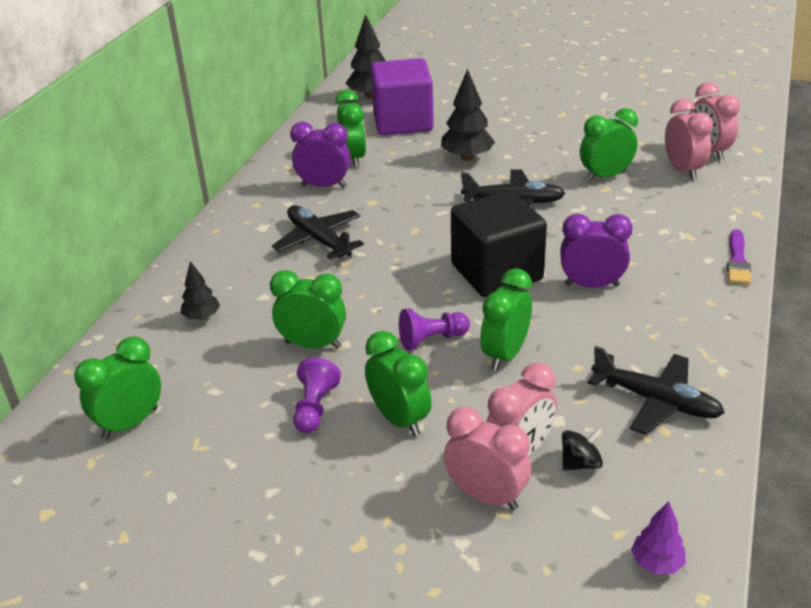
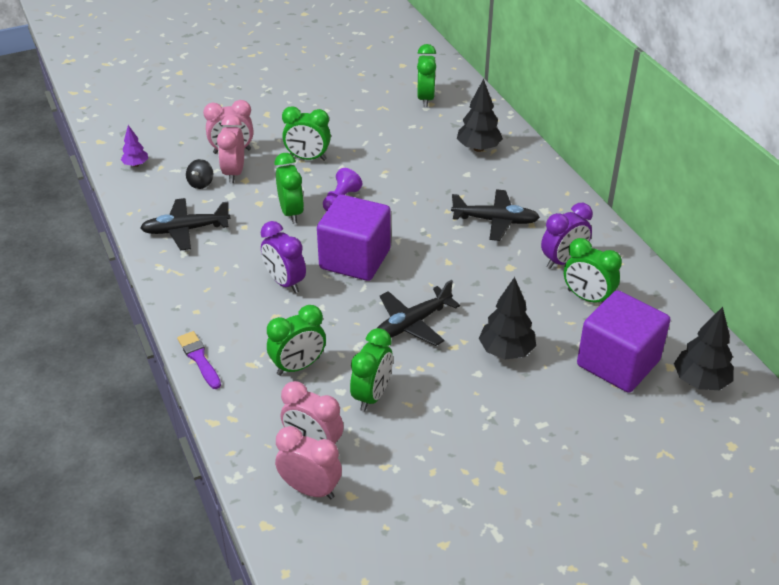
camera: 135 degrees right, 5 degrees up
(202, 317) = (478, 148): black tree -> black tree, size x1.71
(313, 345) = (399, 166): green clock -> green clock (298, 366)
(315, 407) = (354, 143): purple pawn -> none
(496, 272) = (355, 259): black cube -> purple cube
(591, 285) = (285, 282): purple clock -> purple clock turned 90 degrees clockwise

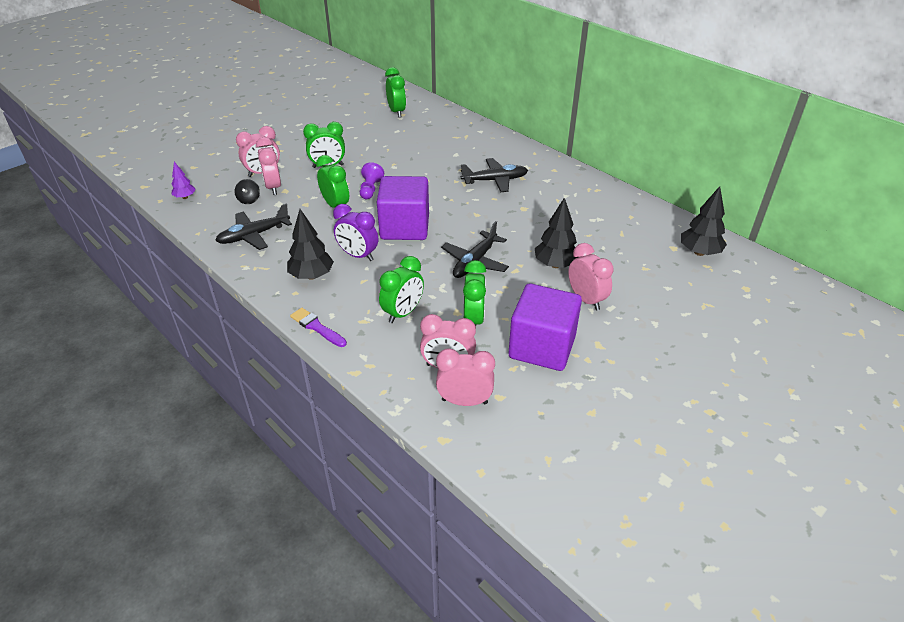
camera: 20 degrees left, 0 degrees up
(478, 148) = (454, 136): black tree -> black tree (312, 276)
(517, 406) = (586, 300): none -> pink clock
(563, 261) = (559, 196): purple clock -> none
(587, 298) = (590, 216): green clock -> none
(618, 363) = (637, 254): purple cube -> purple cube (542, 347)

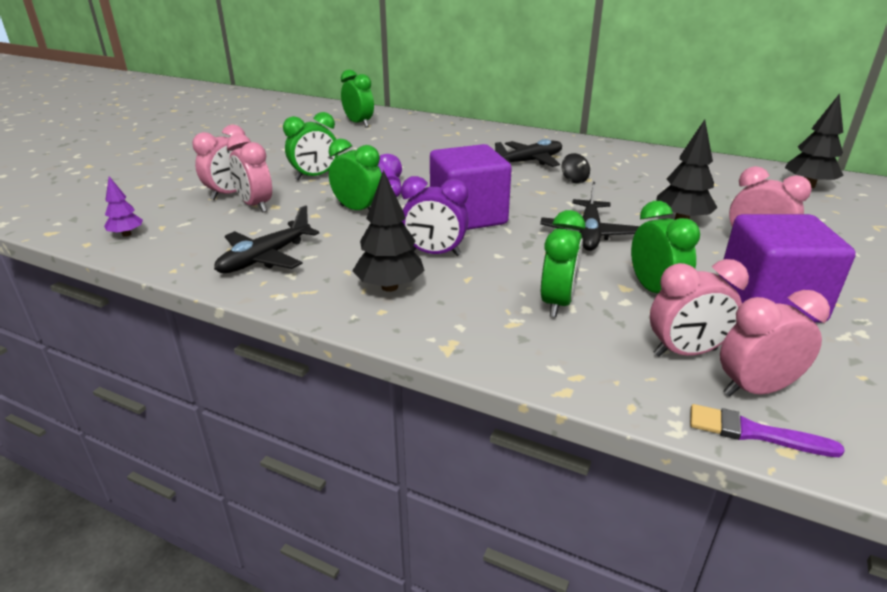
camera: 20 degrees left, 10 degrees down
(249, 200) = (229, 222): black spinning top -> black spinning top (574, 180)
(316, 327) = (452, 346): purple brush -> purple brush (754, 433)

